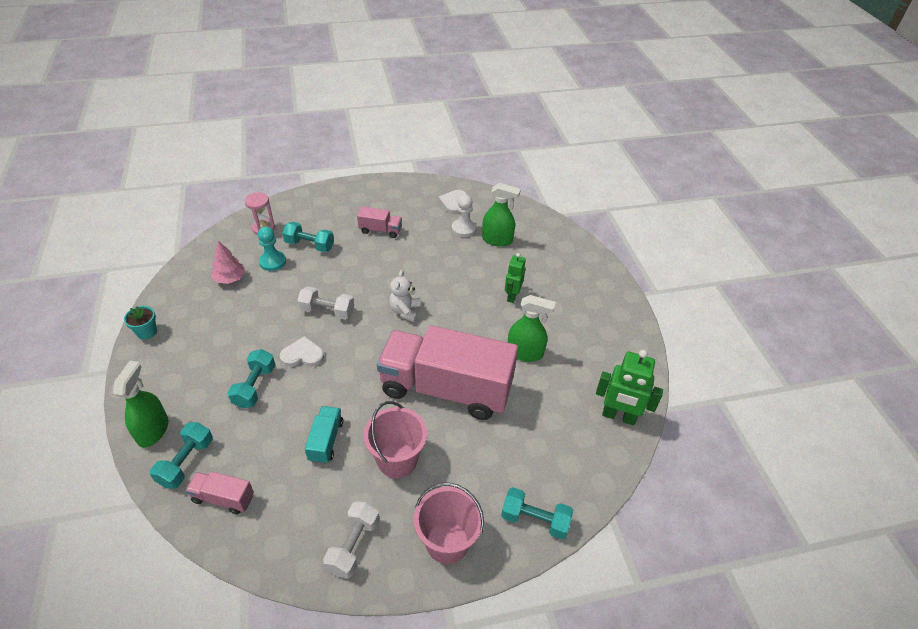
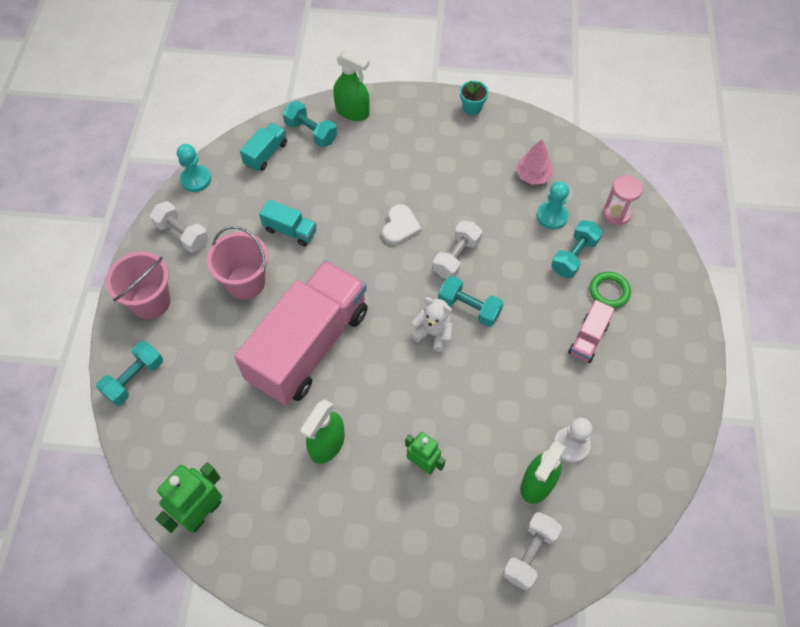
camera: 110 degrees right, 15 degrees up
(223, 498) = (266, 154): pink truck -> turquoise truck
(255, 386) = (374, 184): turquoise dumbbell -> turquoise dumbbell (469, 308)
(271, 563) = (196, 179): none -> turquoise pawn
(337, 225) = (609, 291): none -> green ring
(454, 203) = (634, 450): white heart -> none
(543, 237) = (529, 554): none -> white dumbbell

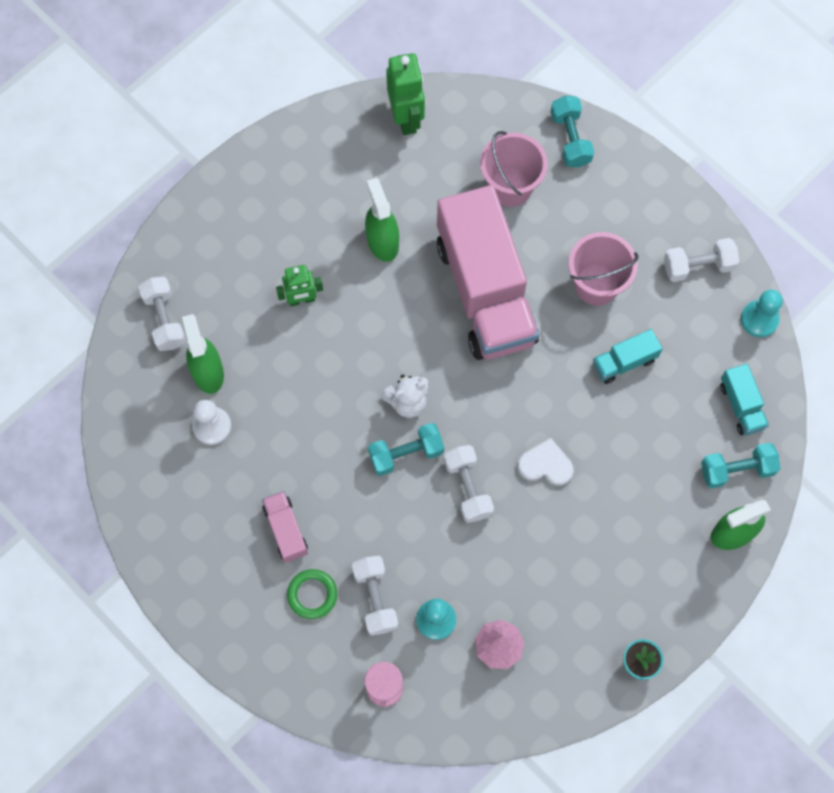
camera: 130 degrees right, 10 degrees up
(151, 302) = (641, 195): pink bucket -> pink bucket (510, 187)
(400, 226) = (545, 465): white heart -> white heart turned 135 degrees clockwise
(574, 256) = (375, 598): turquoise dumbbell -> white dumbbell

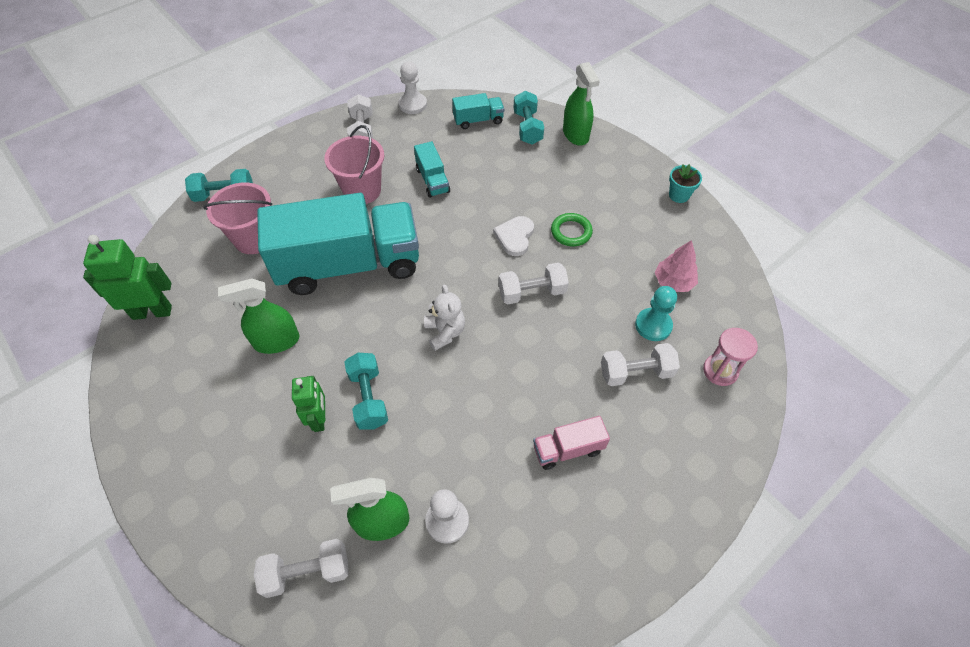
camera: 85 degrees left, 15 degrees down
(312, 594) = (634, 428): green ring -> green ring (571, 232)
(406, 453) = (496, 337): turquoise dumbbell -> turquoise dumbbell (368, 398)
(485, 291) = (349, 265): pink truck -> turquoise truck
(759, 319) = (412, 104): turquoise pawn -> white pawn

